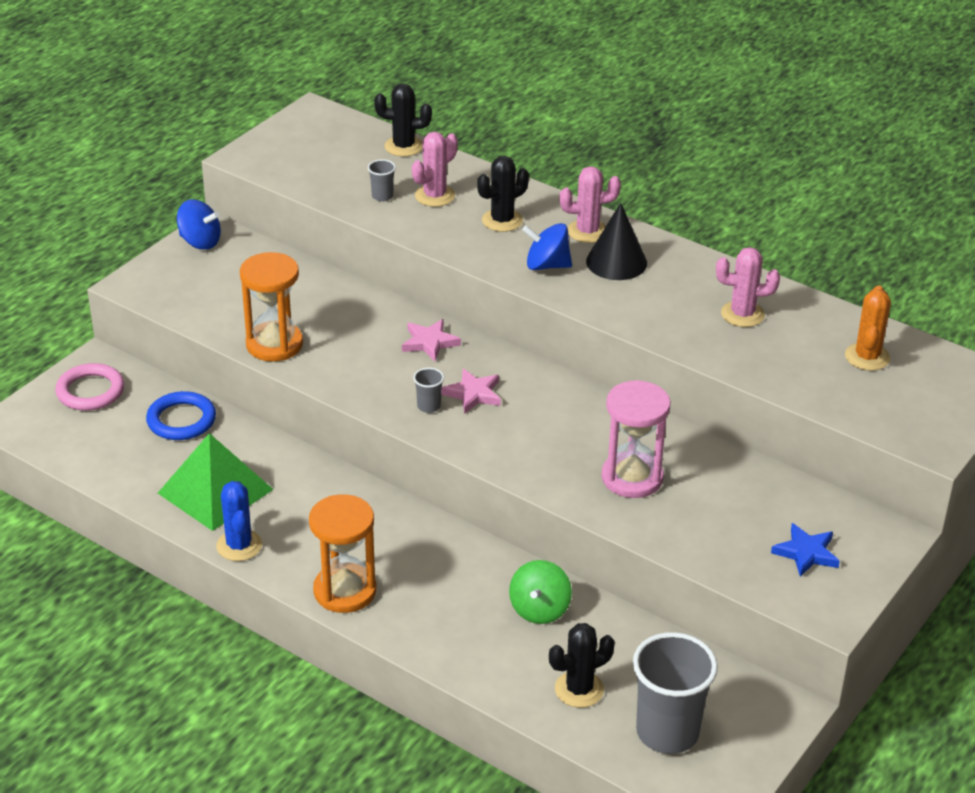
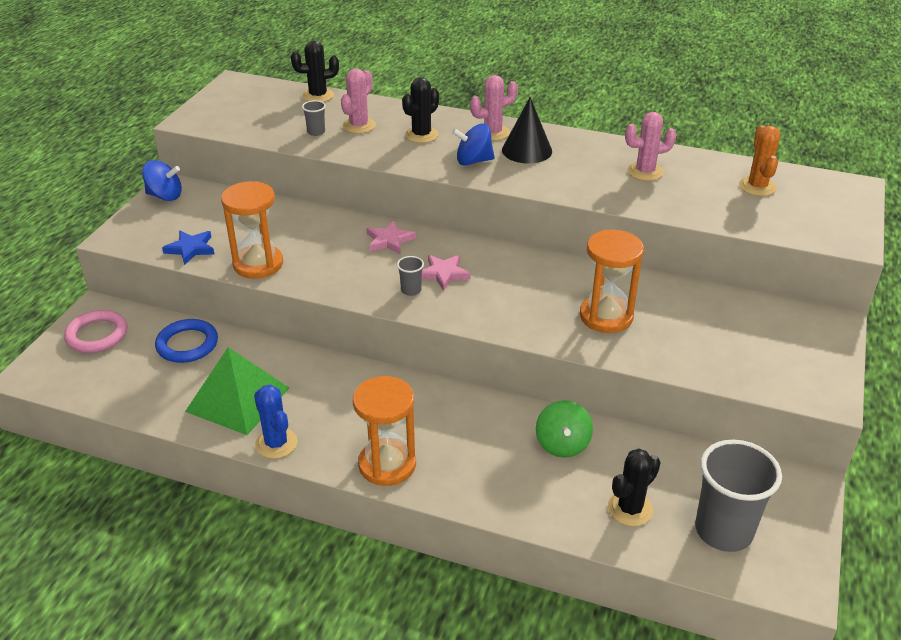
camera: 15 degrees left, 0 degrees up
(632, 478) = (606, 316): pink hourglass -> orange hourglass
(806, 553) = (777, 349): blue star -> blue star (190, 249)

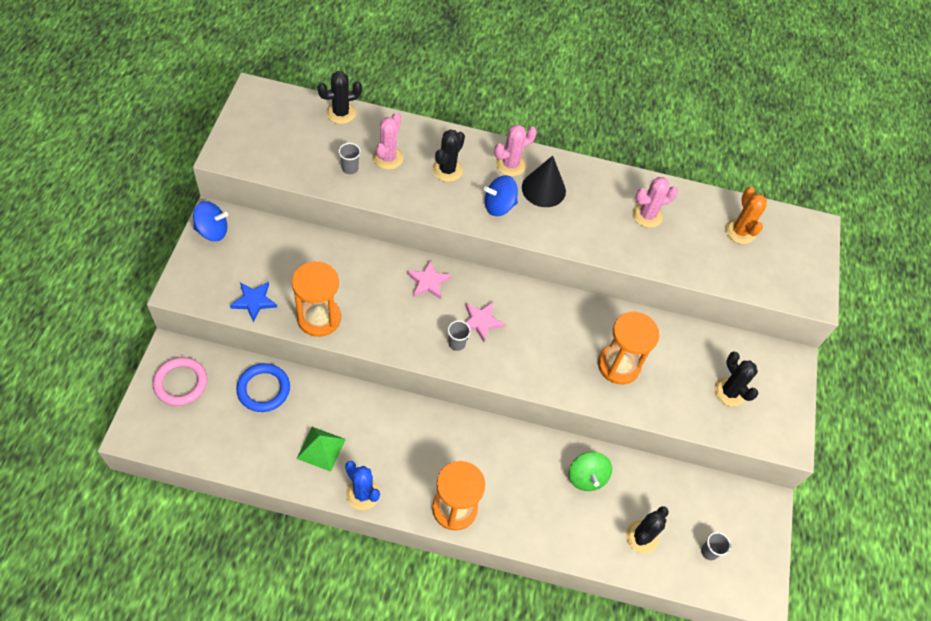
camera: 15 degrees left, 20 degrees up
(238, 399) = (321, 448): green pyramid -> green pyramid, size x0.61
(723, 531) = (709, 551): grey cup -> grey cup, size x0.43
(747, 346) = (729, 392): none -> black cactus

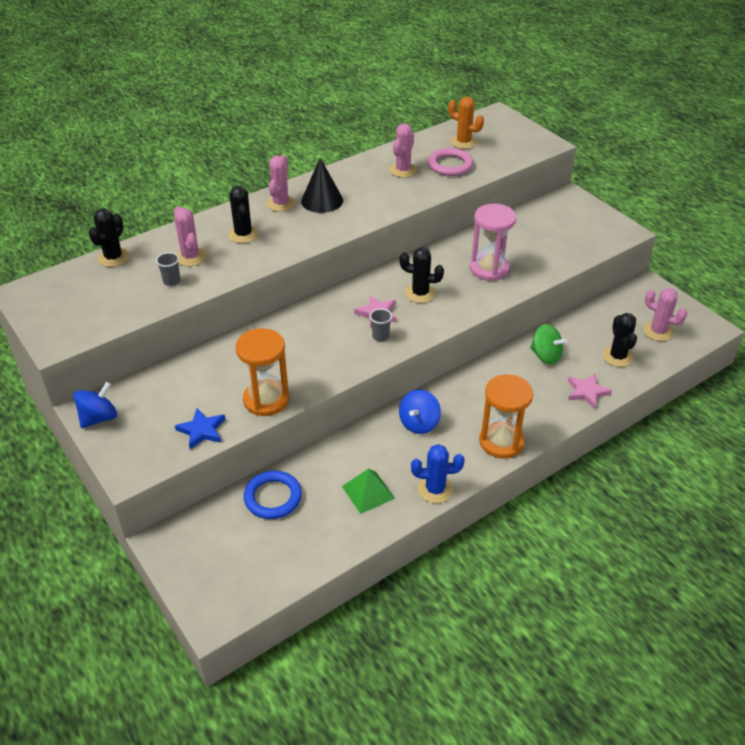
camera: 40 degrees left, 15 degrees down
(181, 383) = (202, 552): pink ring -> pink ring (450, 165)
(428, 282) = (310, 320): pink star -> pink star (587, 392)
(499, 206) = (308, 228): blue spinning top -> blue spinning top (419, 423)
(618, 365) = (489, 269): orange hourglass -> pink hourglass
(709, 551) = (658, 331): grey cup -> pink cactus
(729, 392) = (563, 233): black cactus -> black cactus (420, 293)

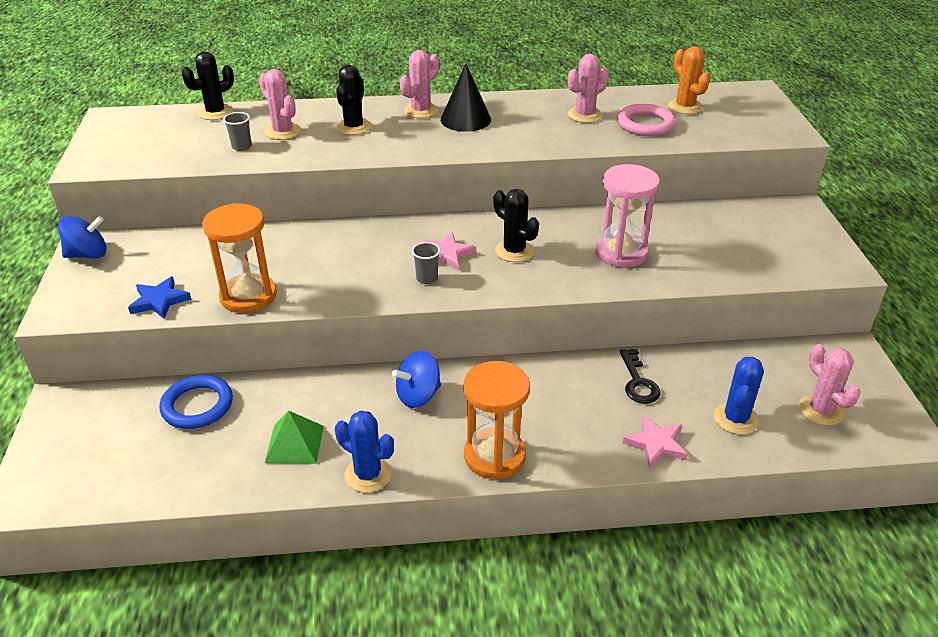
camera: 30 degrees right, 5 degrees down
(190, 257) = (282, 132): pink cactus -> pink cactus turned 45 degrees counterclockwise
(545, 356) = (638, 382): green spinning top -> black key
(617, 356) = (735, 419): black cactus -> blue cactus

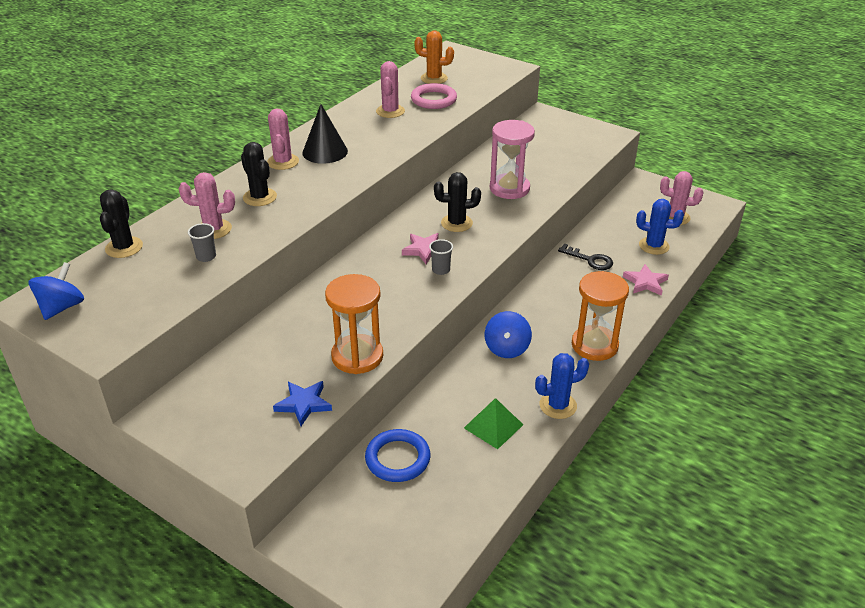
camera: 50 degrees left, 0 degrees up
(88, 254) = (176, 421): blue spinning top -> blue spinning top (62, 307)
(735, 419) = (654, 246): blue cactus -> blue cactus turned 45 degrees counterclockwise

